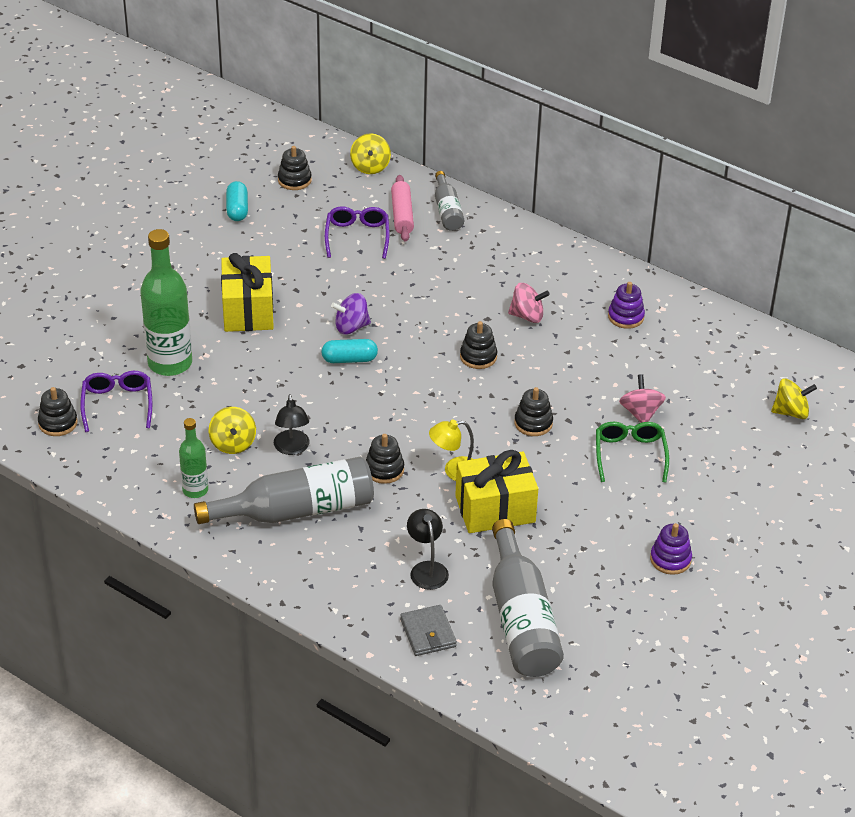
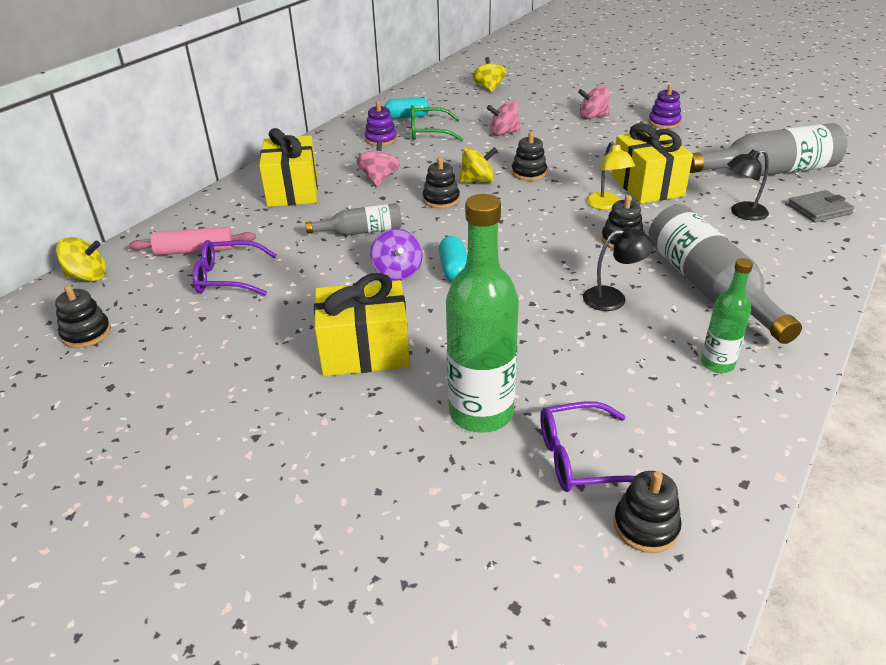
camera: 90 degrees left, 5 degrees down
(233, 443) = (622, 341): yellow spinning top -> yellow spinning top (477, 181)
(237, 209) = (133, 380): turquoise capsule -> turquoise capsule (407, 117)
(447, 210) = (197, 224): grey bottle -> grey bottle (361, 231)
(507, 261) = (293, 190): none -> yellow gift
(630, 455) = (555, 136): green glasses -> green glasses (429, 132)
(690, 496) = (592, 117): none -> pink spinning top

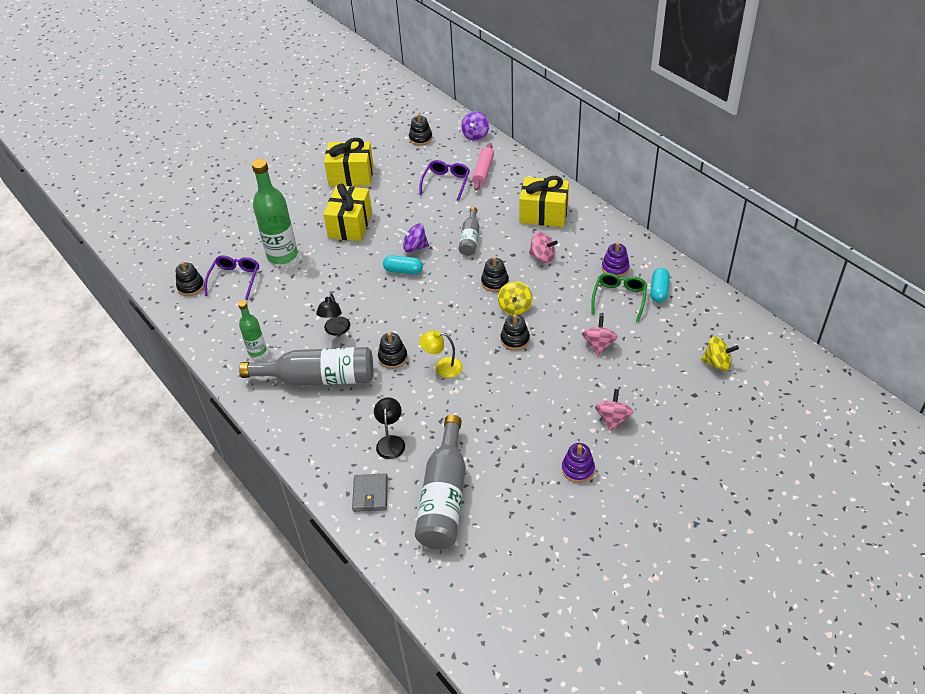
camera: 110 degrees right, 10 degrees up
(87, 276) = (475, 135): yellow spinning top -> purple spinning top
(647, 186) = (460, 403): yellow gift -> yellow gift (351, 175)

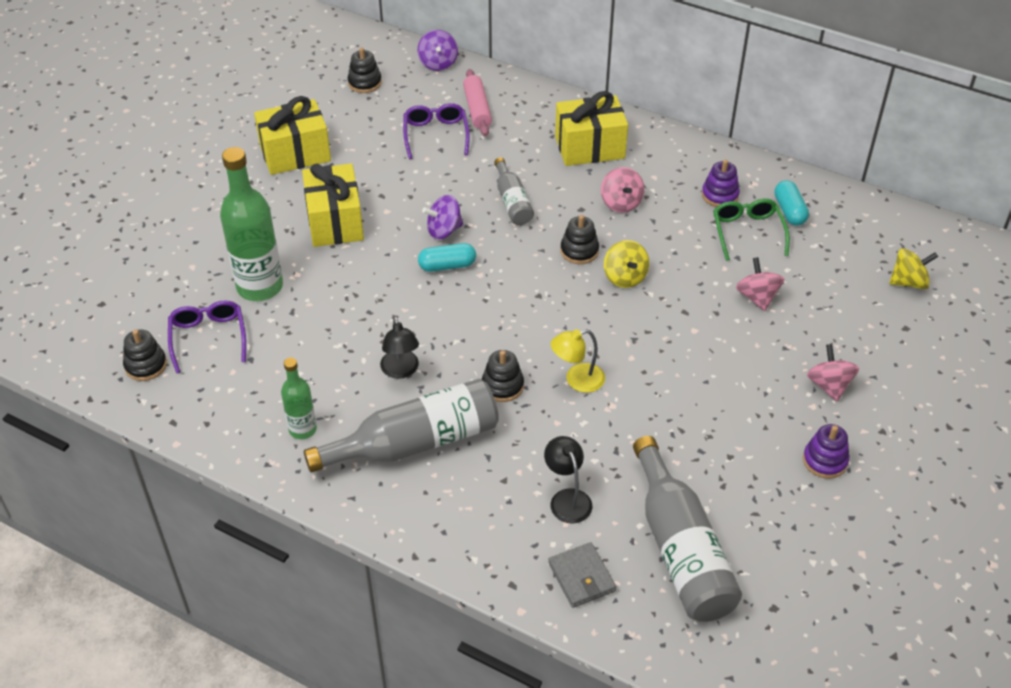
camera: 25 degrees left, 0 degrees up
(515, 339) = (649, 318): black stacking toy -> none
(542, 257) = (621, 203): pink spinning top -> pink spinning top turned 75 degrees clockwise

